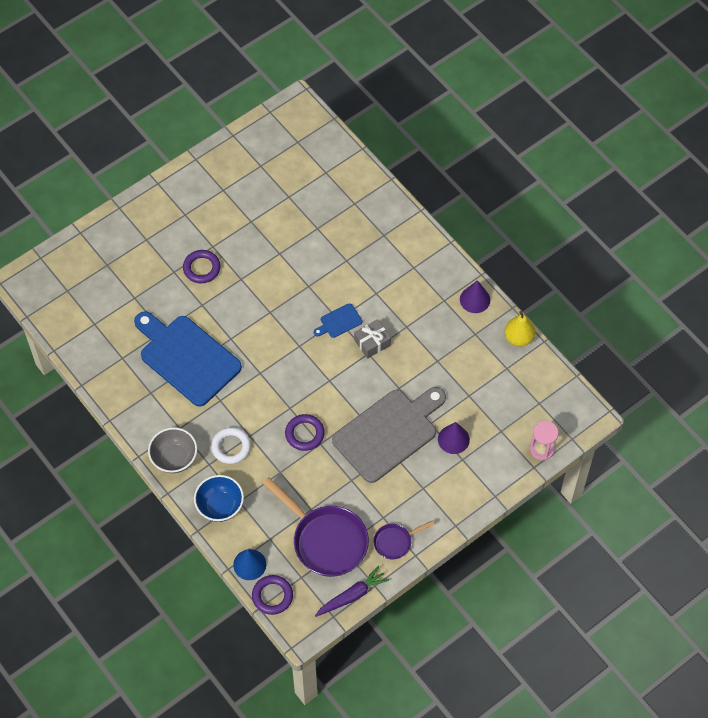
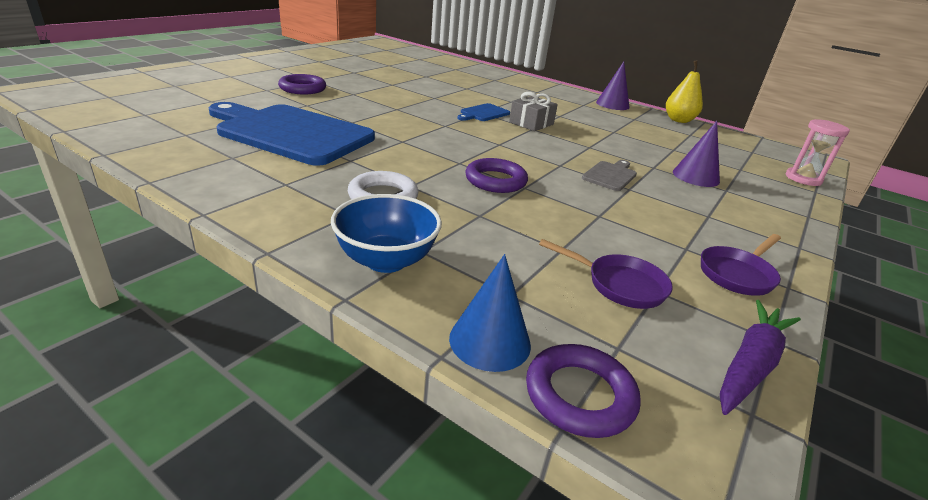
camera: 20 degrees left, 30 degrees down
(174, 458) = (279, 212): grey bowl -> none
(326, 540) = (619, 285): purple pan -> purple pan, size x0.51
(388, 433) = (610, 175): grey cutting board -> grey cutting board, size x0.42

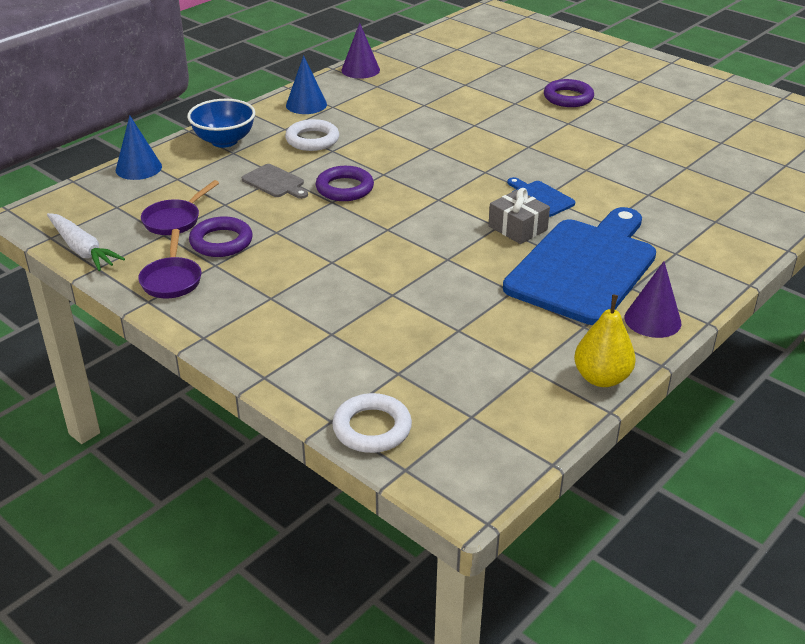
camera: 100 degrees right, 5 degrees up
(274, 200) = (306, 105): none -> blue cone
(291, 133) = (433, 101): blue cutting board -> blue cutting board (584, 267)
(579, 395) = (89, 188): purple ring -> purple ring (221, 242)
(610, 175) = (364, 256): grey cutting board -> grey cutting board (275, 182)
(695, 176) = (368, 321): purple cone -> purple cone (360, 70)
(738, 274) = (172, 280): purple pan -> purple pan turned 150 degrees counterclockwise
(750, 364) = (82, 249): purple carrot -> white carrot
(803, 179) = (372, 428): pink hourglass -> white ring

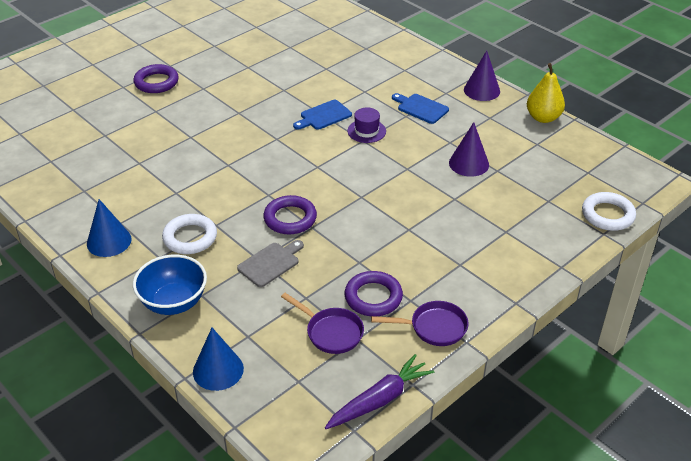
camera: 85 degrees left, 5 degrees up
(82, 249) = (380, 400): white carrot -> purple carrot
(360, 70) = (40, 200): purple cone -> purple cone (469, 163)
(517, 228) = (366, 131): grey gift -> purple hat
(584, 267) = (421, 108): blue cutting board -> blue cutting board, size x0.42

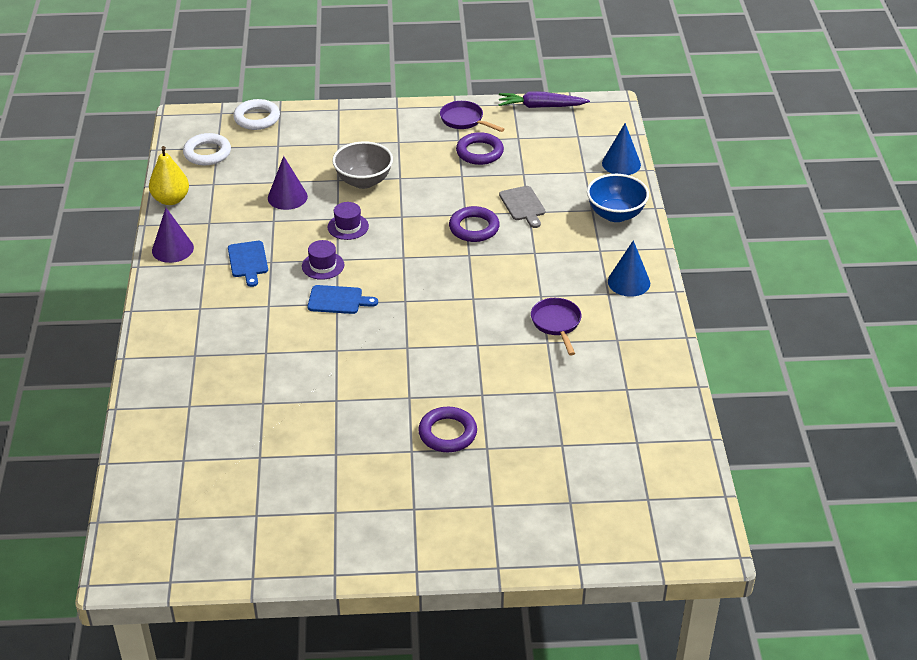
camera: 140 degrees left, 0 degrees up
(190, 237) = (563, 253): white ring -> white ring (207, 153)
(270, 263) = (523, 205): grey cutting board -> grey cutting board turned 105 degrees counterclockwise
(331, 332) = (529, 148): purple pan -> purple pan (556, 324)
(390, 166) = (348, 227): none -> purple hat
(433, 209) = (363, 181): none -> grey bowl

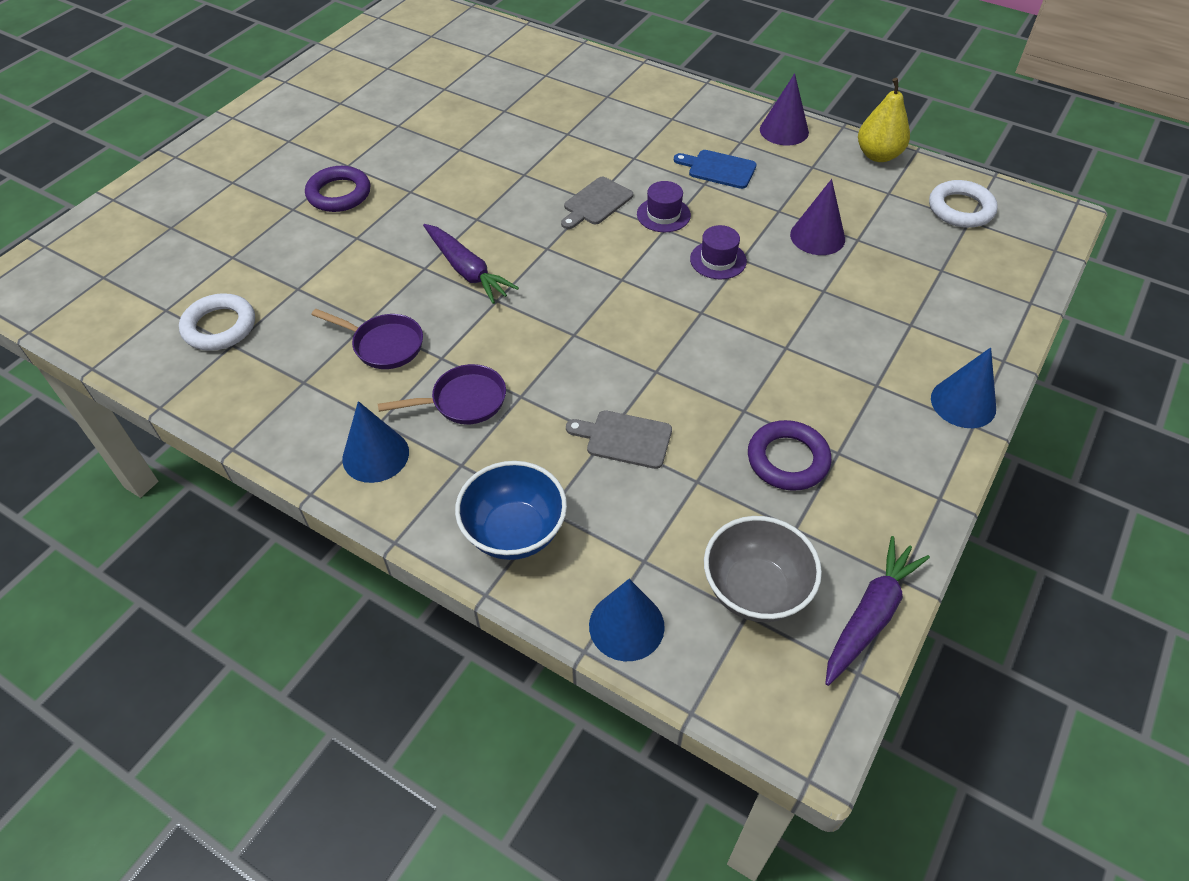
camera: 125 degrees right, 10 degrees up
(257, 118) = (1022, 275): white ring -> white ring (219, 327)
(338, 300) = (596, 203): blue cutting board -> grey cutting board
(363, 181) = (803, 311): grey bowl -> grey bowl (755, 590)
(384, 113) = (963, 403): none -> blue cone
(461, 324) = (467, 271): none -> purple carrot
(464, 120) = (888, 487): purple pan -> purple pan (463, 401)
(474, 228) = (620, 365): purple ring -> none

